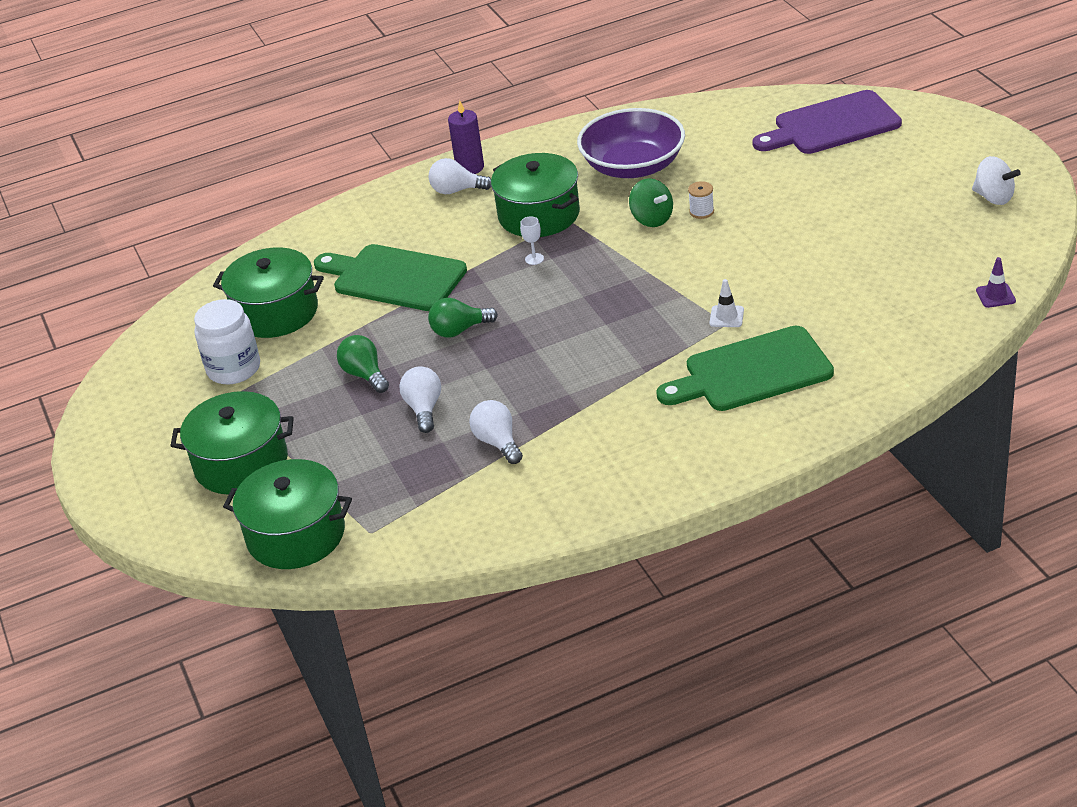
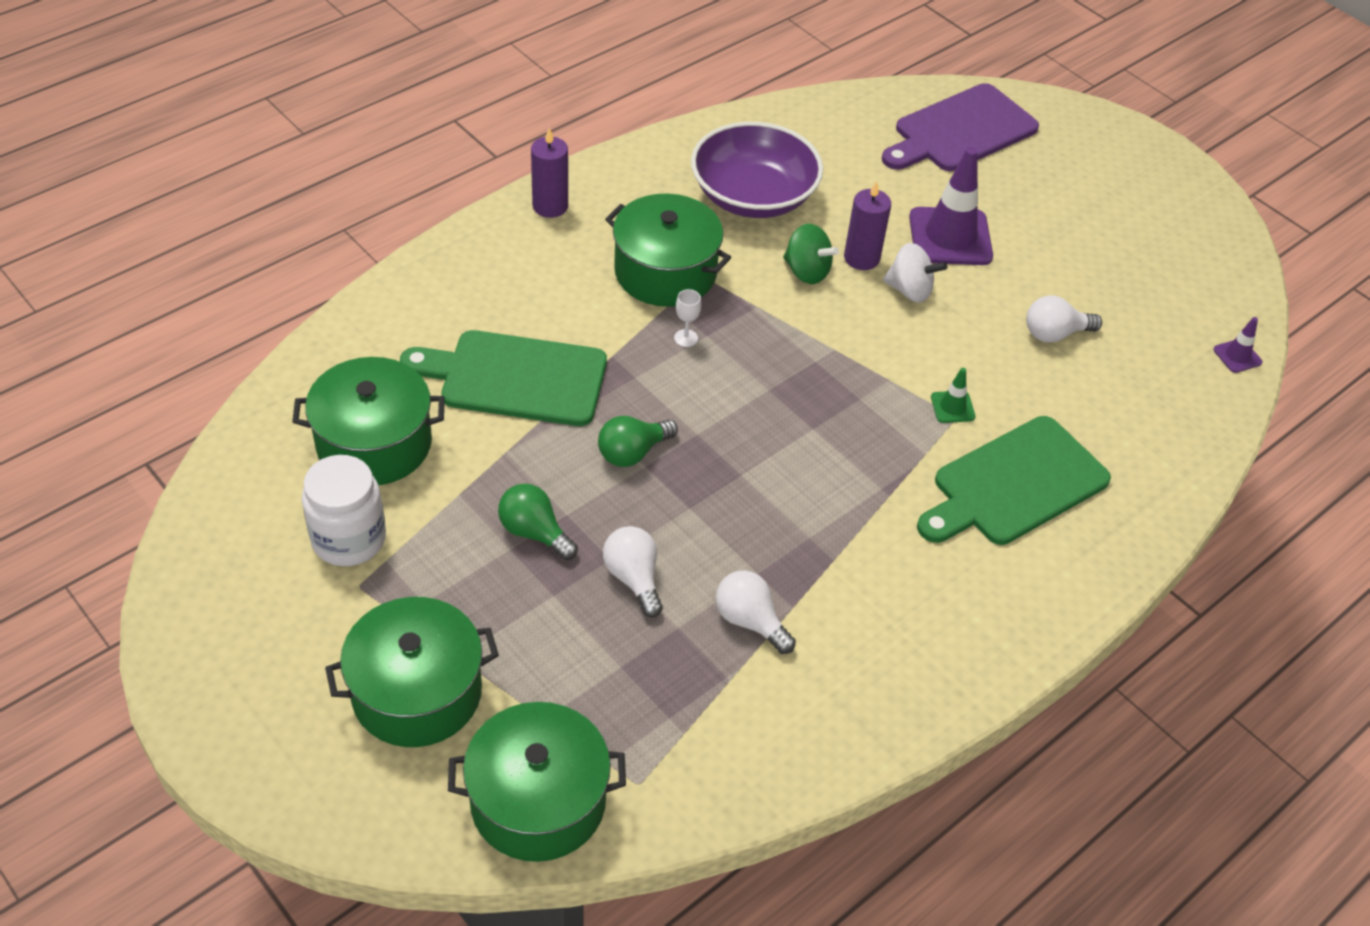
camera: 25 degrees left, 10 degrees up
(457, 190) = (546, 241): white light bulb -> white light bulb (1054, 334)
(701, 212) = (861, 258): white spool -> purple candle
(726, 317) = (952, 407): white traffic cone -> green traffic cone
(784, 200) = (950, 237): none -> purple traffic cone
(993, 197) = (1178, 223): white spinning top -> white spinning top (909, 290)

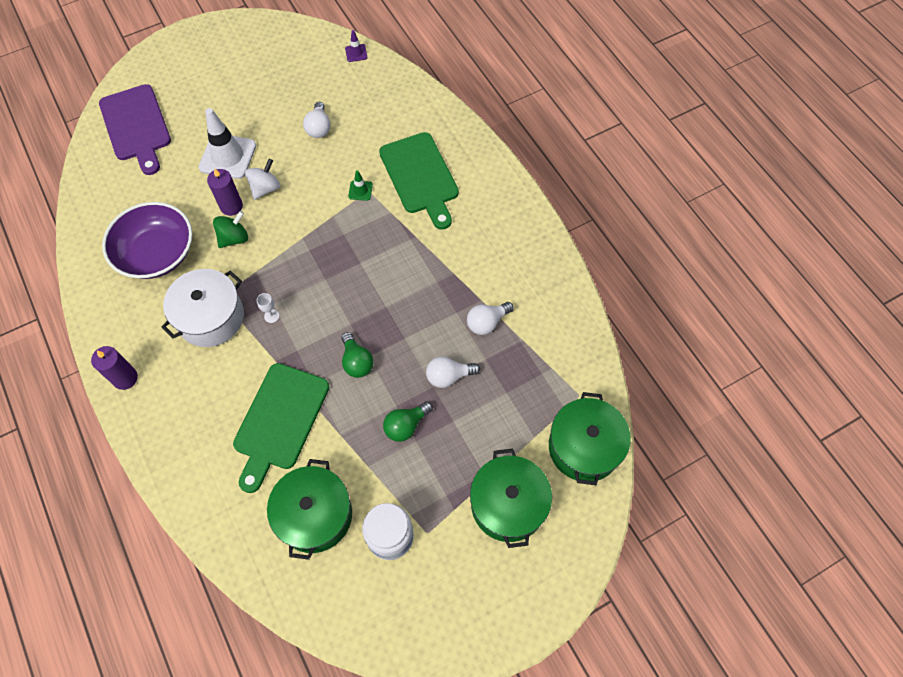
camera: 75 degrees left, 15 degrees up
(665, 272) = (211, 317): green pot -> white pot
(950, 237) = (228, 156): purple traffic cone -> white traffic cone

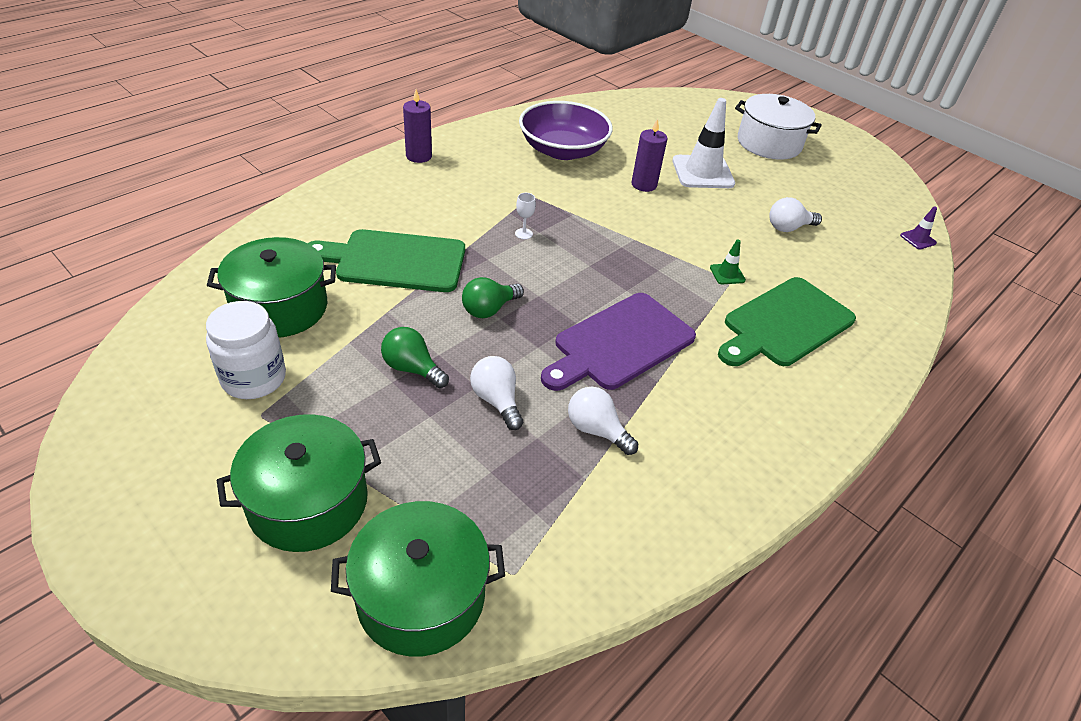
camera: 70 degrees right, 20 degrees down
(136, 126) = (697, 115): purple cutting board -> purple cutting board (620, 343)
(211, 317) = (505, 194): white pot -> white pot (769, 143)
(234, 238) = (606, 193): green spinning top -> none
(265, 188) = (681, 203): white spinning top -> none

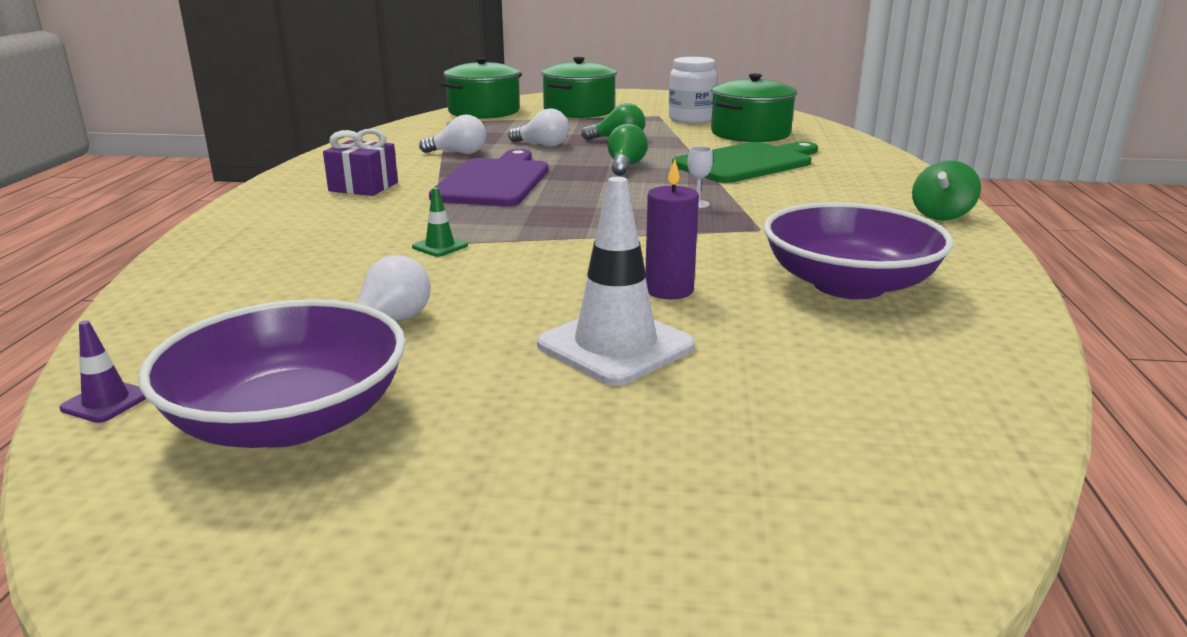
camera: 145 degrees right, 20 degrees down
(419, 156) = (941, 215): purple candle -> green spinning top
(735, 395) = (363, 187): none -> purple gift
(769, 143) = (562, 488): white pot -> none
(785, 324) = (338, 233): green cutting board -> none
(846, 199) = (289, 420): none -> purple bowl

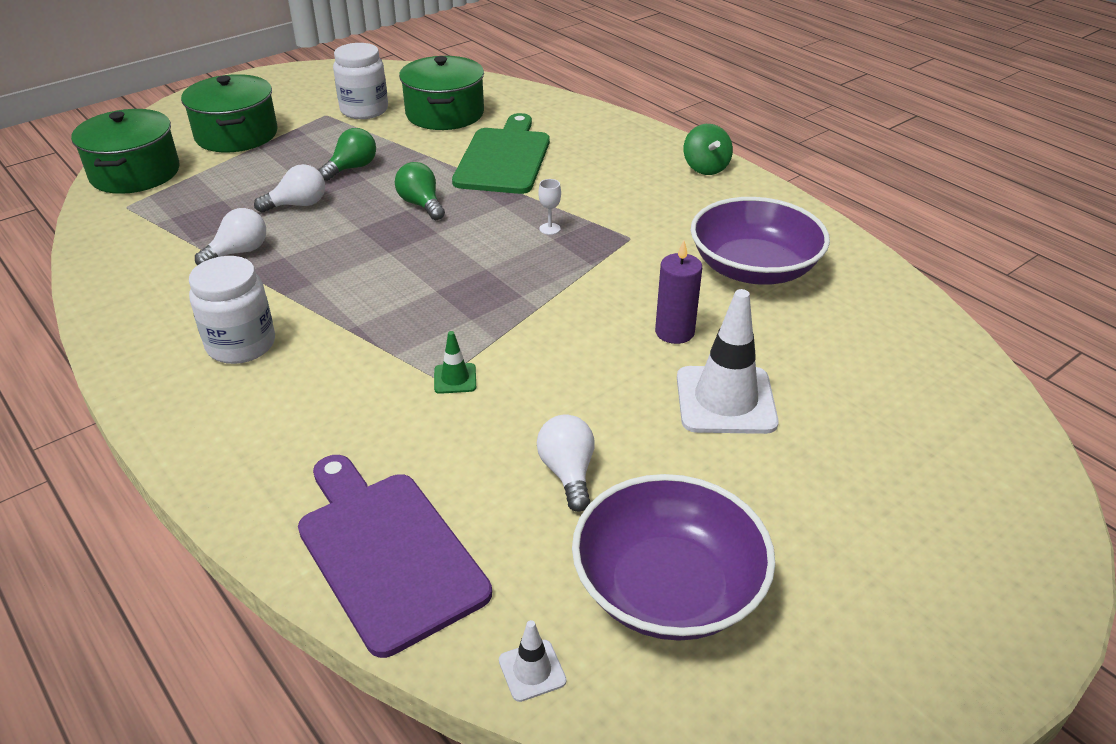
camera: 45 degrees left, 15 degrees up
(106, 402) = (532, 670): purple traffic cone -> white traffic cone
(363, 187) = (241, 345): purple gift -> white jar
(494, 181) = (348, 277): purple cutting board -> purple cutting board (387, 552)

